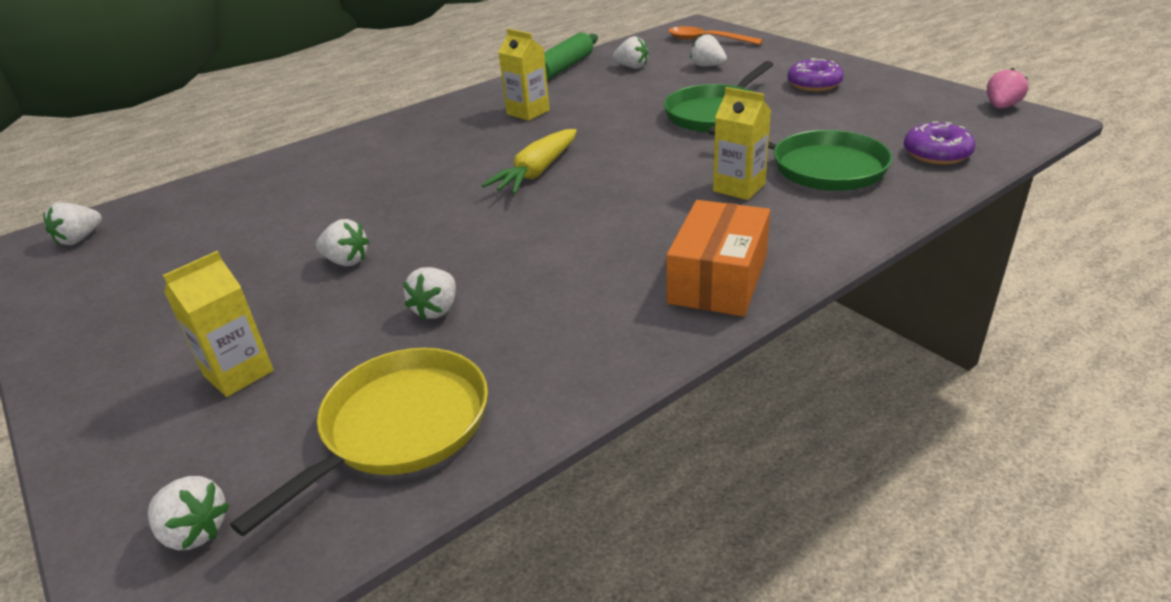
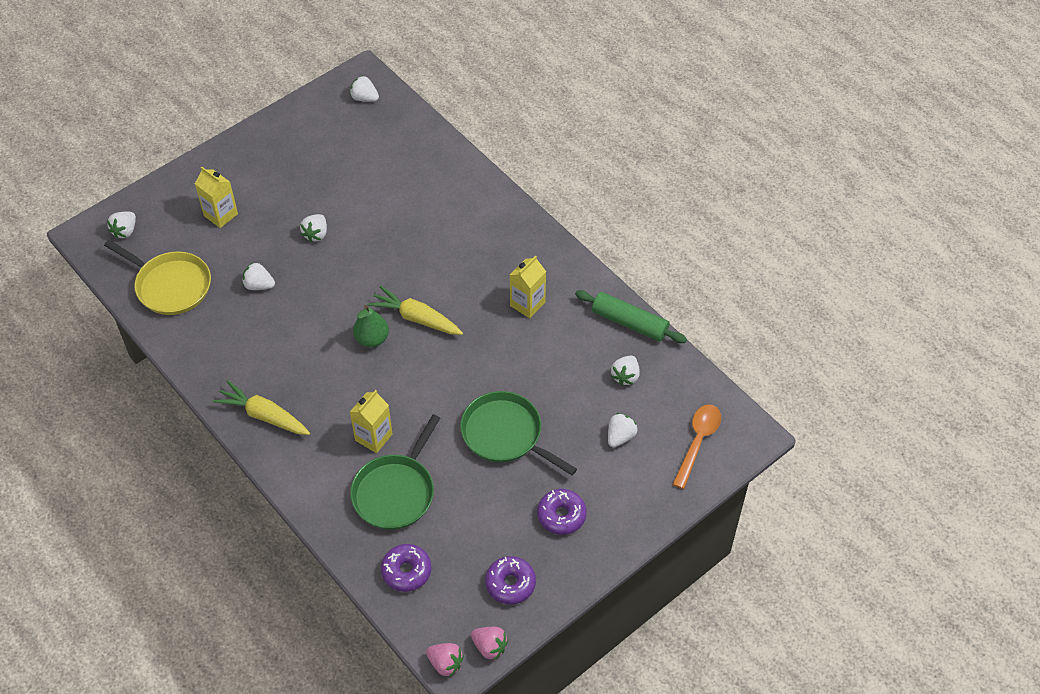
camera: 85 degrees right, 20 degrees up
(569, 200) = (372, 339): none -> green pear
(718, 279) = (264, 415): orange box -> yellow carrot
(914, 102) = (510, 584): none -> purple donut
(1044, 126) = (445, 663): none -> pink strawberry

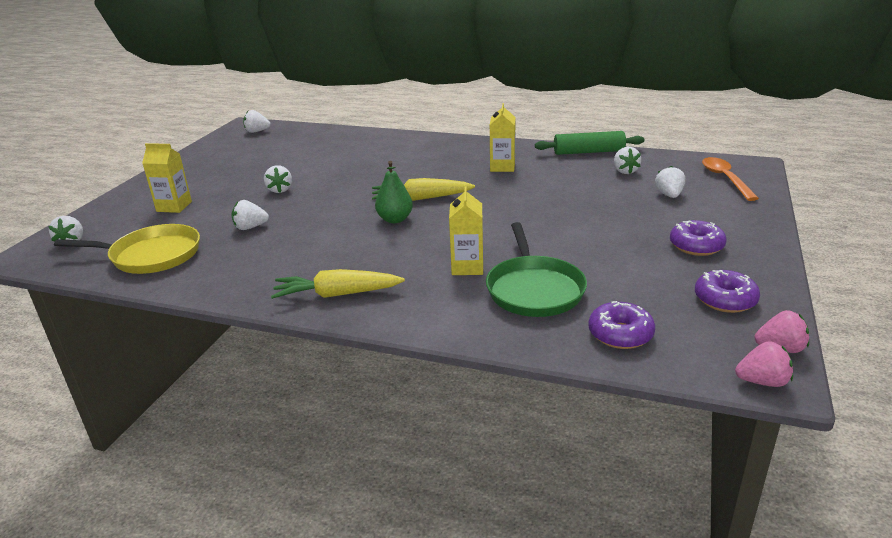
camera: 30 degrees left, 25 degrees down
(505, 434) = (581, 225): green pan -> none

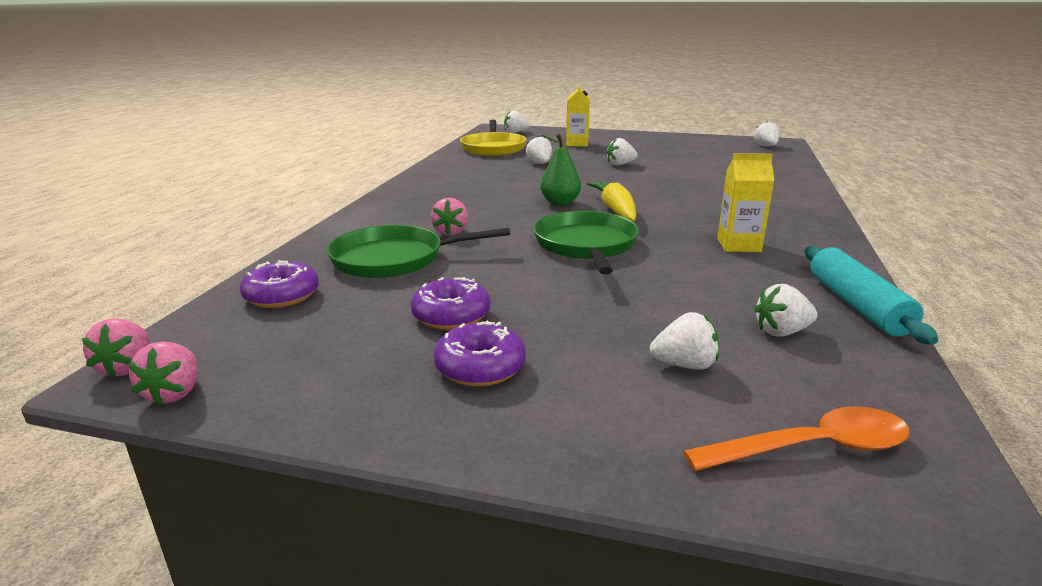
camera: 85 degrees right, 5 degrees down
(337, 294) = (416, 193): yellow carrot -> none
(467, 267) = (451, 232): yellow carton -> pink strawberry
(501, 212) = (585, 245): none -> green pan
(588, 152) = (856, 305): green rolling pin -> turquoise rolling pin
(725, 300) = (313, 369): purple donut -> purple donut (451, 316)

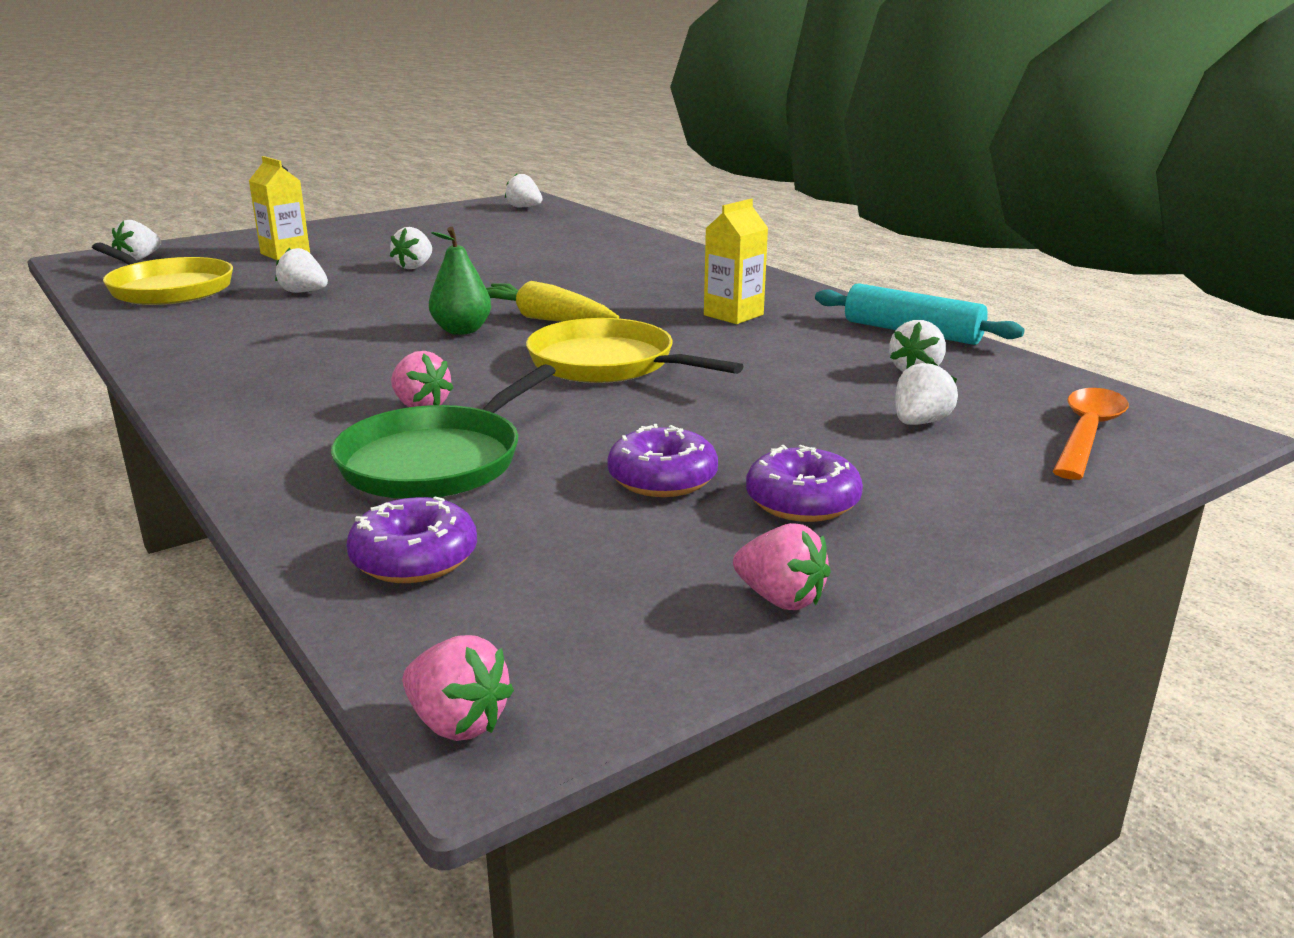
camera: 50 degrees left, 0 degrees up
(174, 393) = (599, 696): pink strawberry -> pink strawberry (780, 599)
(585, 245) = (607, 363): green pan -> yellow pan

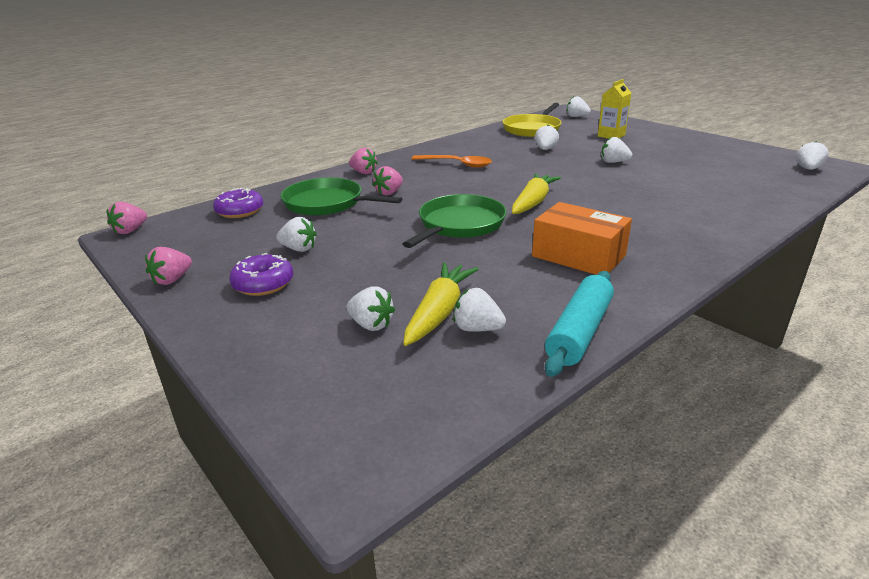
camera: 85 degrees right, 5 degrees up
(267, 428) = (363, 172): none -> pink strawberry
(462, 330) = (501, 187): green pear -> none
(607, 363) = (459, 225): yellow pan -> green pan
(662, 479) = (299, 249): purple donut -> white strawberry
(733, 315) = (578, 256): yellow carton -> orange box
(881, 386) = (439, 312): none -> yellow carrot
(1087, 433) = (349, 401): orange spoon -> orange spoon (457, 164)

